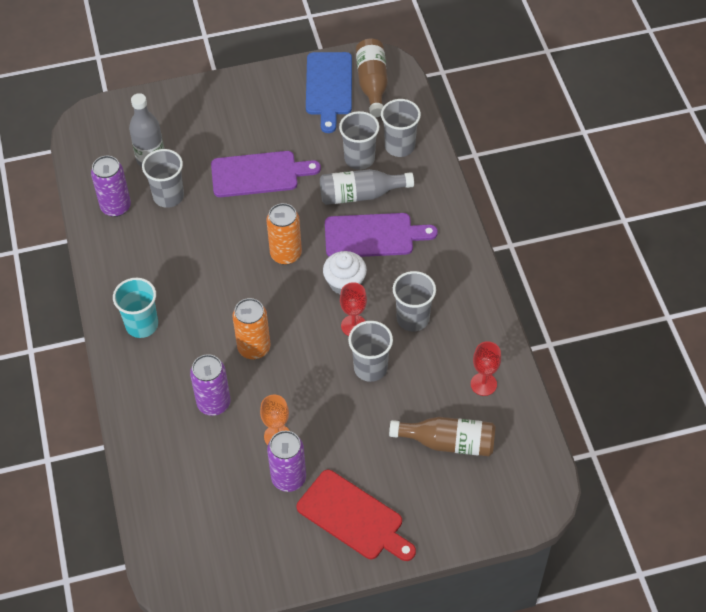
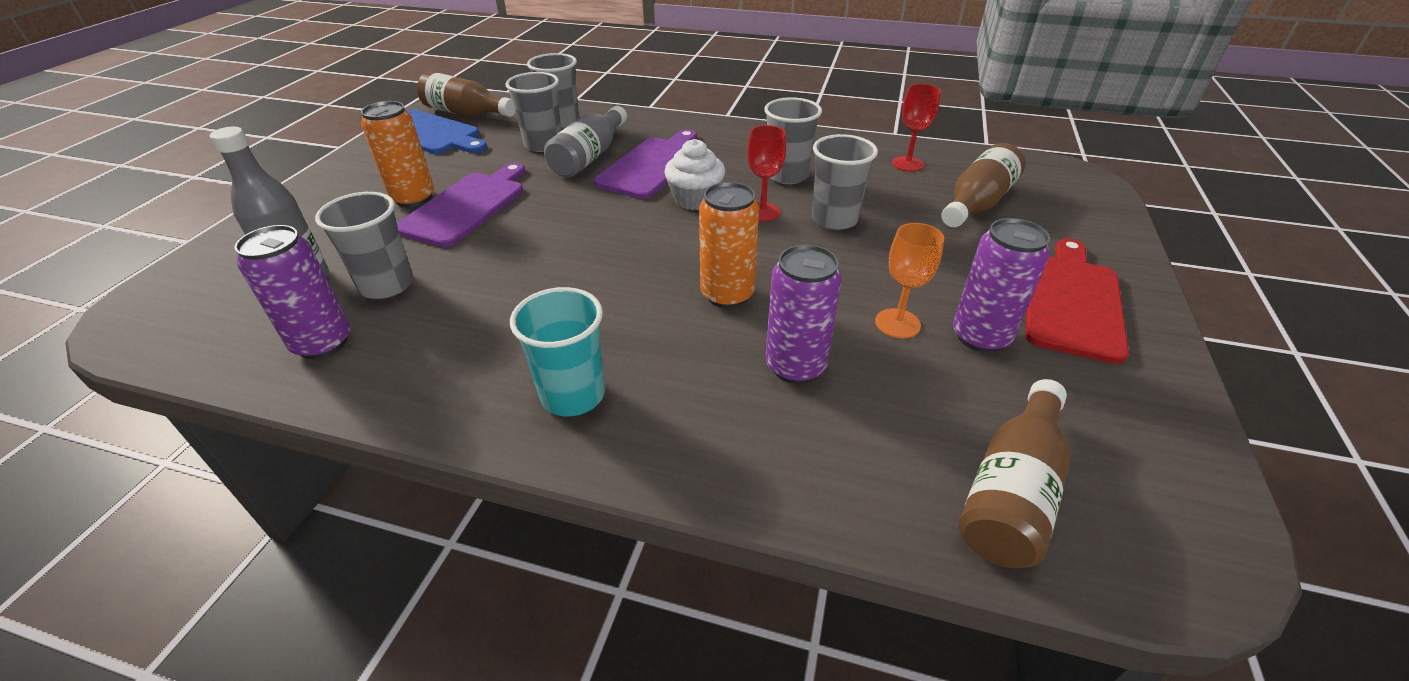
camera: 60 degrees left, 15 degrees down
(180, 514) = (1011, 492): none -> brown bottle
(286, 254) = (607, 224): orange can -> orange can (413, 198)
(353, 517) = (1072, 301): red cutting board -> red cutting board turned 45 degrees counterclockwise

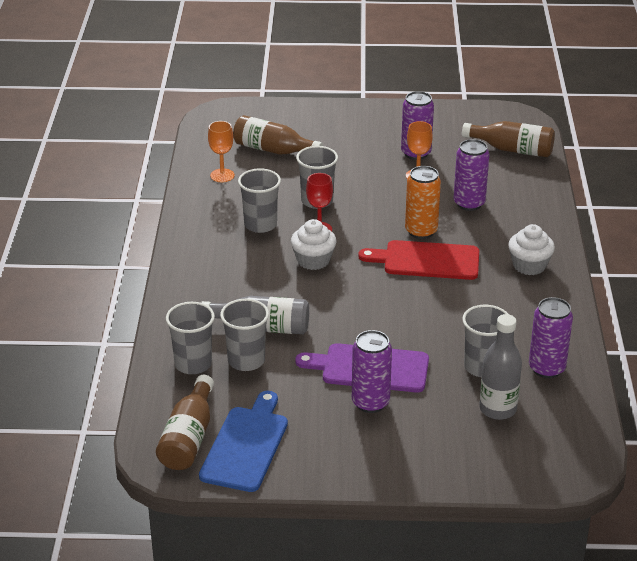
camera: 105 degrees left, 5 degrees down
(413, 198) = (370, 402): orange can -> purple can
(573, 395) = (529, 265): turquoise cup -> white cupcake
(652, 165) = (266, 290): purple cutting board -> none
(907, 164) = (222, 175): red goblet -> orange goblet
(1072, 301) = (371, 127): red cutting board -> red cutting board (426, 260)

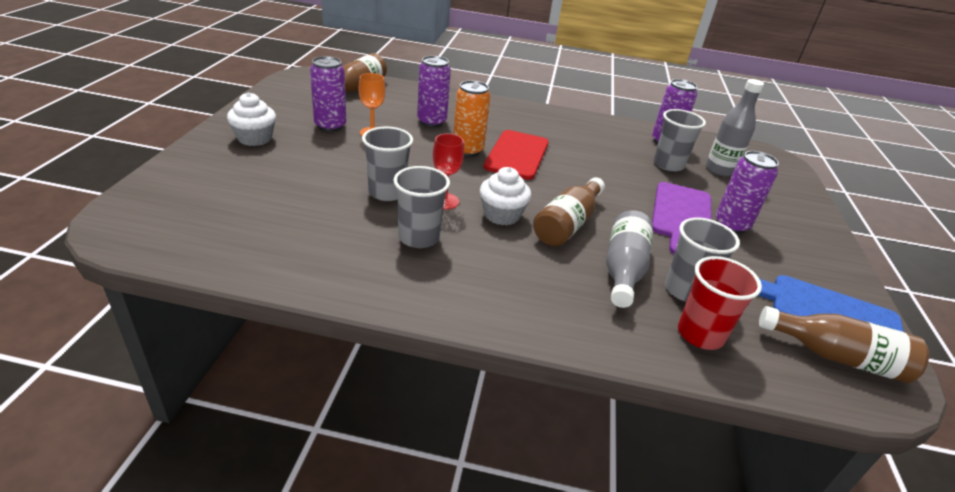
camera: 85 degrees left, 0 degrees up
(193, 364) = (700, 334): grey cup -> red cup
(222, 175) = (287, 249): orange goblet -> none
(273, 150) = (255, 201): brown bottle -> brown bottle (567, 224)
(529, 265) = (532, 119): white cupcake -> white cupcake (255, 138)

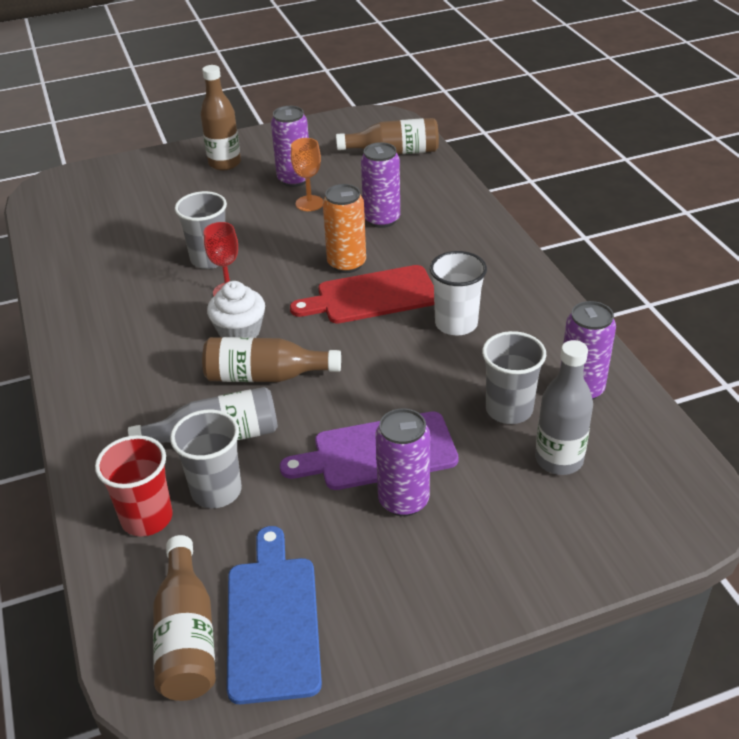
camera: 65 degrees right, 5 degrees up
(255, 138) = (224, 163): white cupcake -> brown bottle
(419, 237) = (155, 304): grey cup -> none
(574, 146) = (456, 324): none -> white cup

